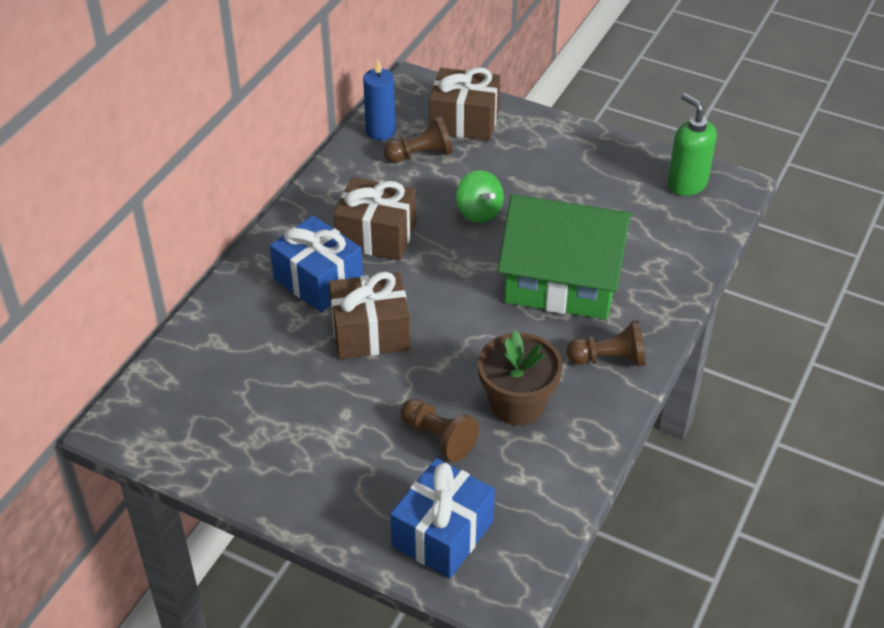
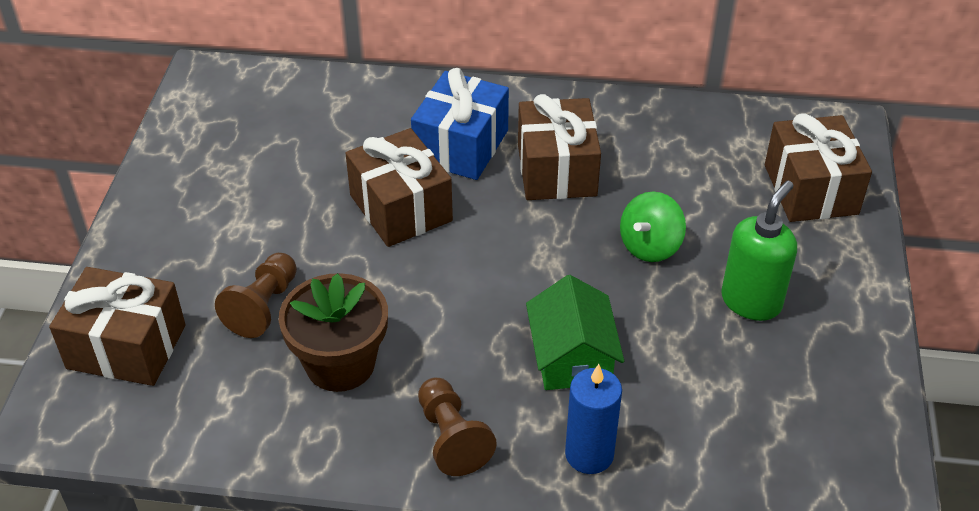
camera: 70 degrees right, 0 degrees up
(380, 131) = (737, 124): blue candle -> blue candle (589, 454)
(421, 155) = (719, 168): brown pawn -> none
(442, 534) = (126, 346): blue gift -> brown gift
(563, 280) = (572, 357): green house -> green house, size x0.55
(686, 184) = (848, 453): green soap dispenser -> green soap dispenser (751, 301)

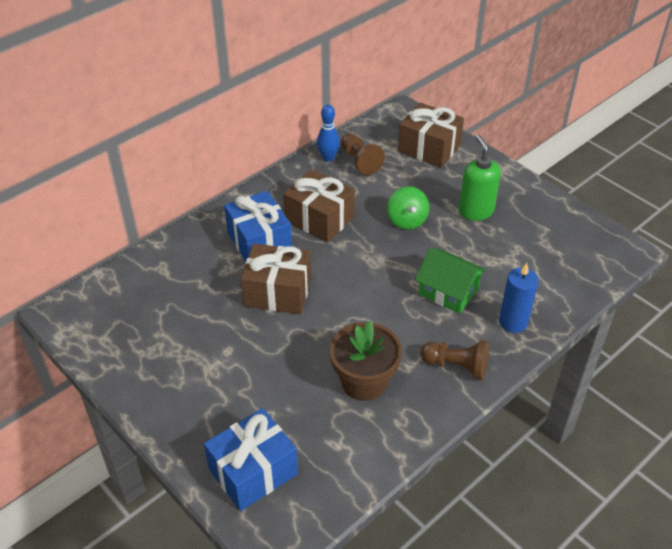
camera: 50 degrees left, 0 degrees up
(126, 346) = (253, 471): brown gift -> blue gift
(263, 307) = (288, 391): brown pawn -> brown pawn (360, 161)
(669, 114) = (328, 158): none -> blue bowling pin

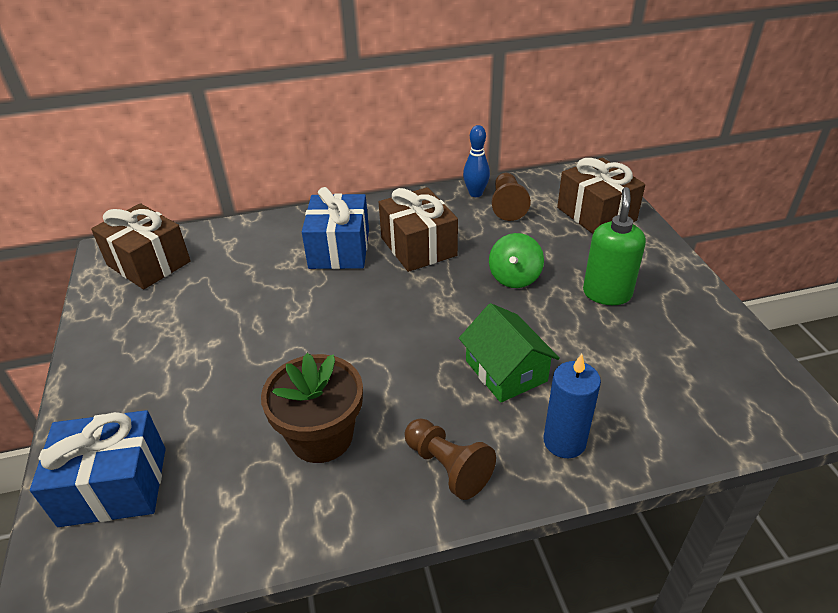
camera: 30 degrees right, 5 degrees down
(278, 292) = (314, 303): brown gift -> brown gift (148, 263)

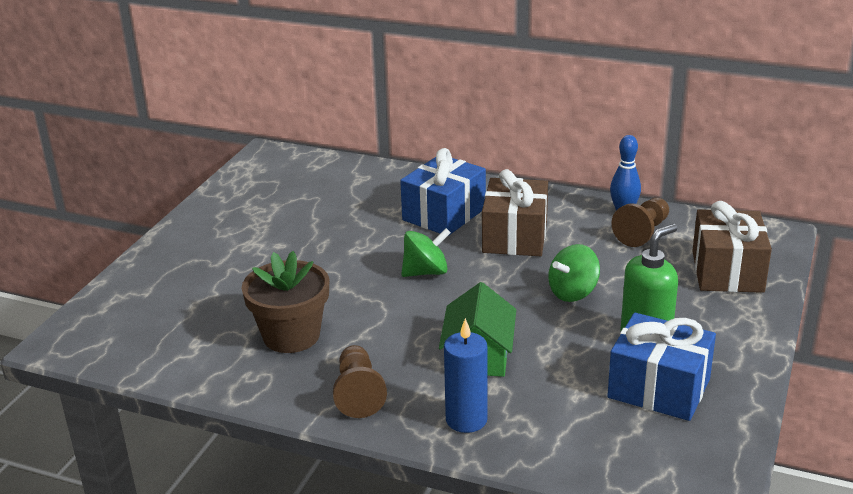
camera: 35 degrees right, 10 degrees down
(114, 486) = (137, 305): blue gift -> blue gift (659, 388)
(148, 263) = (286, 172): brown gift -> none
(380, 310) = (426, 272): none -> green spinning top

